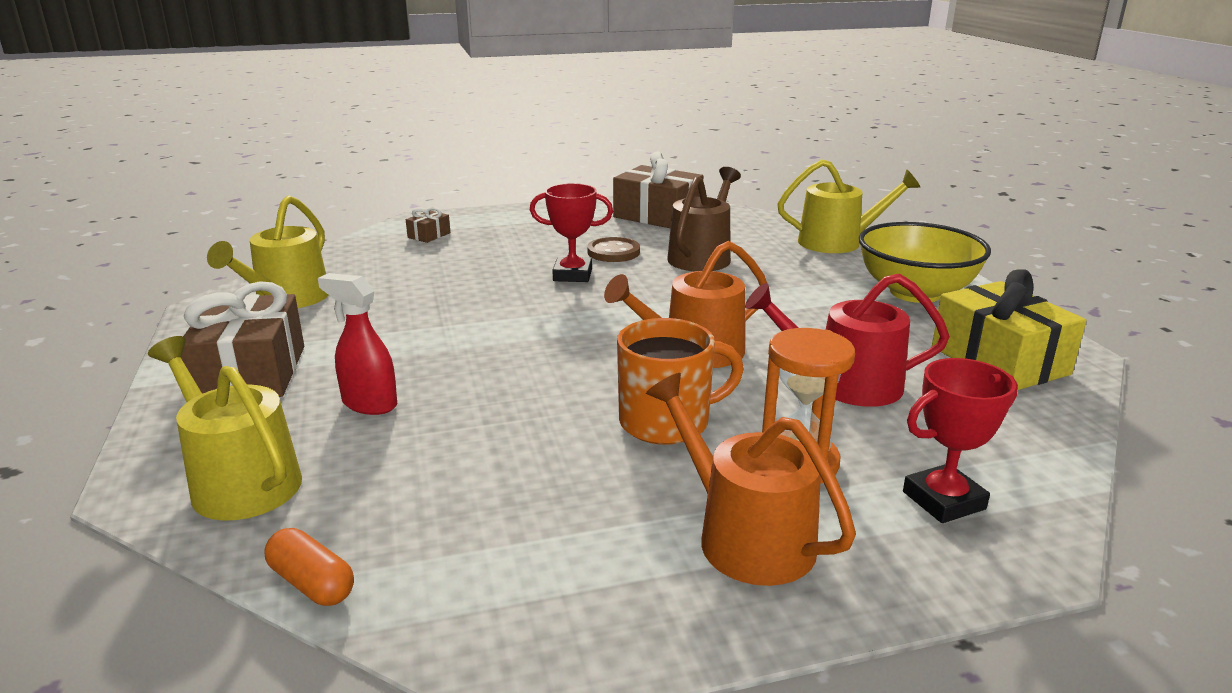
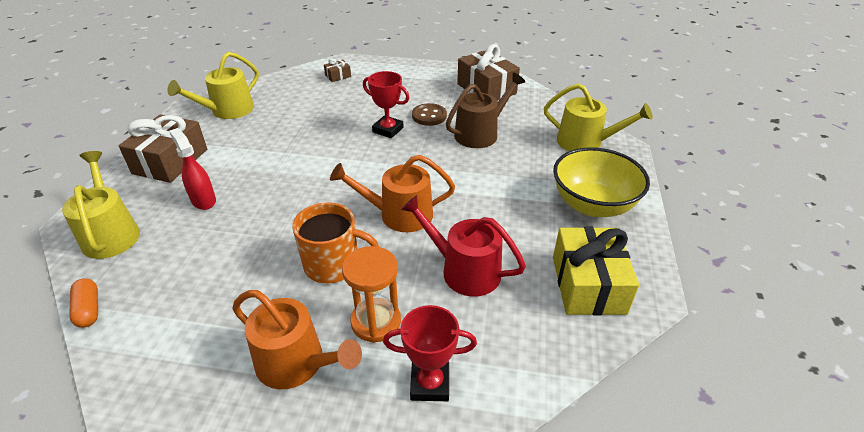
camera: 25 degrees right, 15 degrees up
(745, 537) = (296, 363): orange watering can -> orange watering can turned 135 degrees clockwise

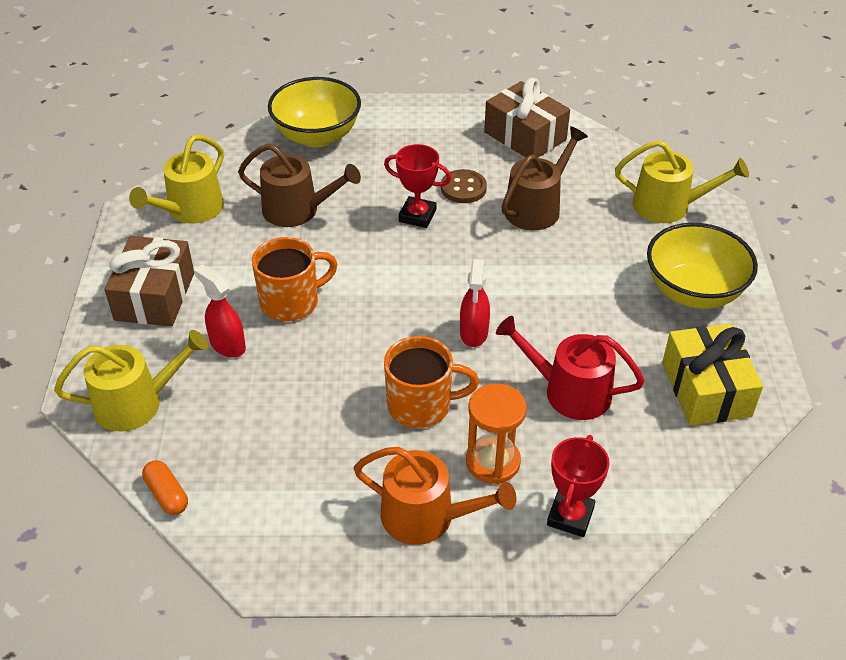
camera: 10 degrees left, 5 degrees up
(111, 233) = (136, 403): yellow watering can -> yellow watering can turned 105 degrees clockwise
(267, 176) = (291, 302): none -> orange mug
(302, 118) = (297, 210): none -> brown watering can
(338, 76) = (317, 136): brown gift -> yellow bowl
(399, 214) = (474, 333): orange watering can -> red spray bottle
(430, 384) = (570, 516): red trophy -> red trophy turned 60 degrees counterclockwise

